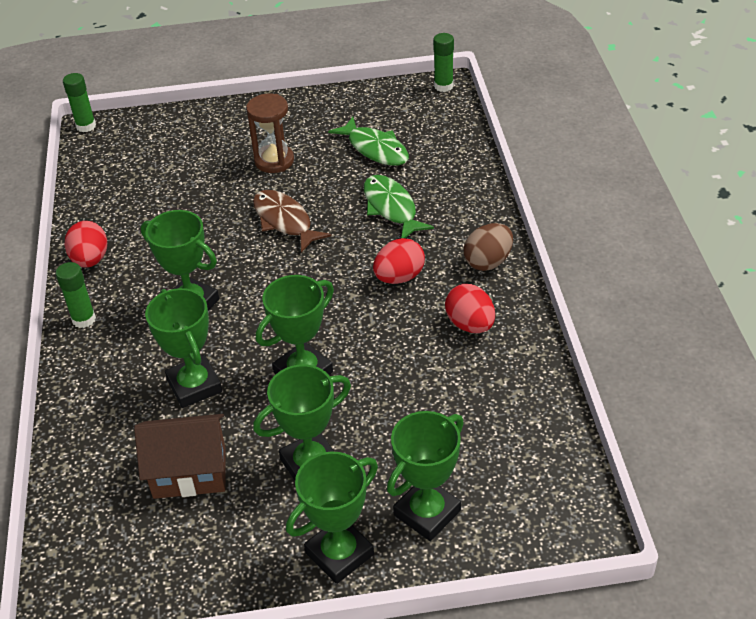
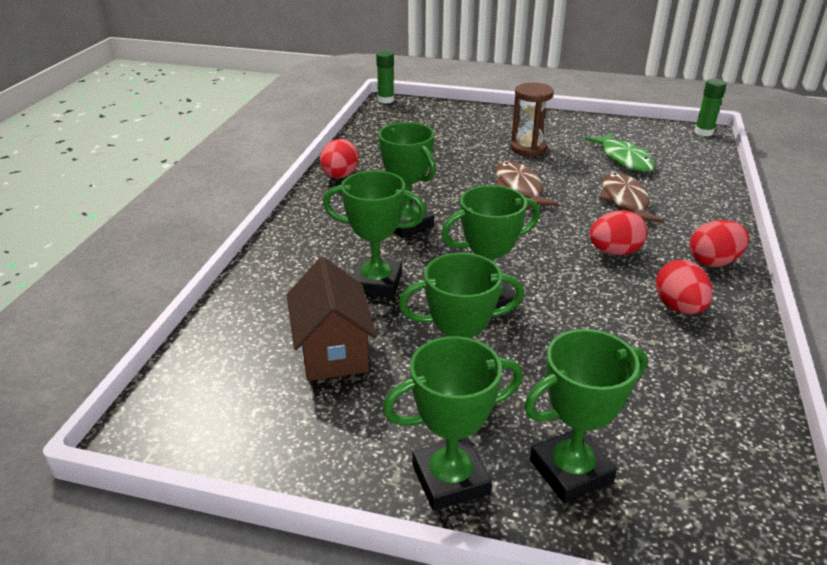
camera: 20 degrees right, 10 degrees down
(84, 319) = (309, 212): green glue stick -> none
(189, 473) = (333, 351): brown house -> brown house turned 60 degrees clockwise
(194, 386) = (376, 283): green trophy -> green trophy turned 75 degrees counterclockwise
(391, 208) = (625, 201): green fish -> brown fish
(488, 262) = (713, 262): brown egg -> red egg

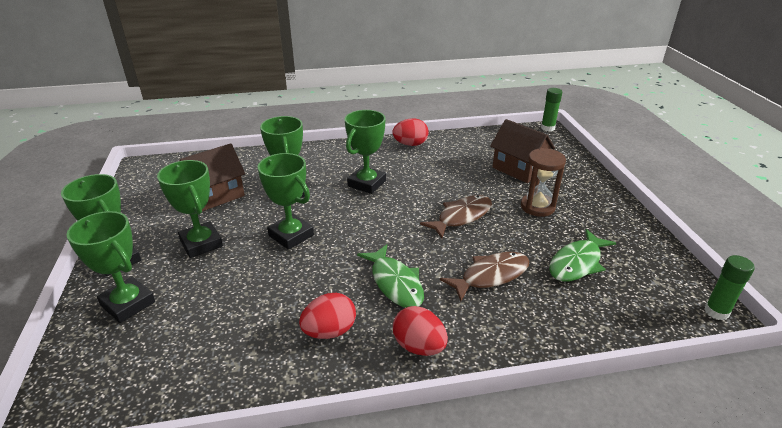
camera: 65 degrees right, 0 degrees up
(454, 136) = (519, 169): none -> brown house
(614, 252) = (395, 283): red egg -> green fish

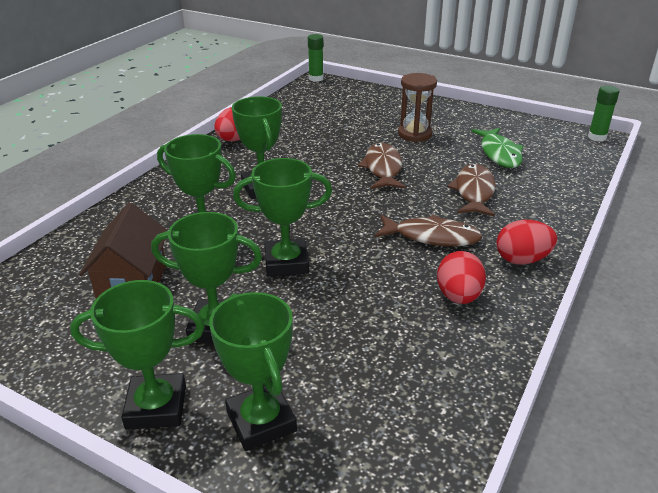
camera: 50 degrees left, 0 degrees up
(128, 304) = (261, 421): green trophy -> green trophy turned 75 degrees clockwise
(395, 283) = (432, 237): green fish -> brown fish
(519, 169) = (354, 116): brown house -> none

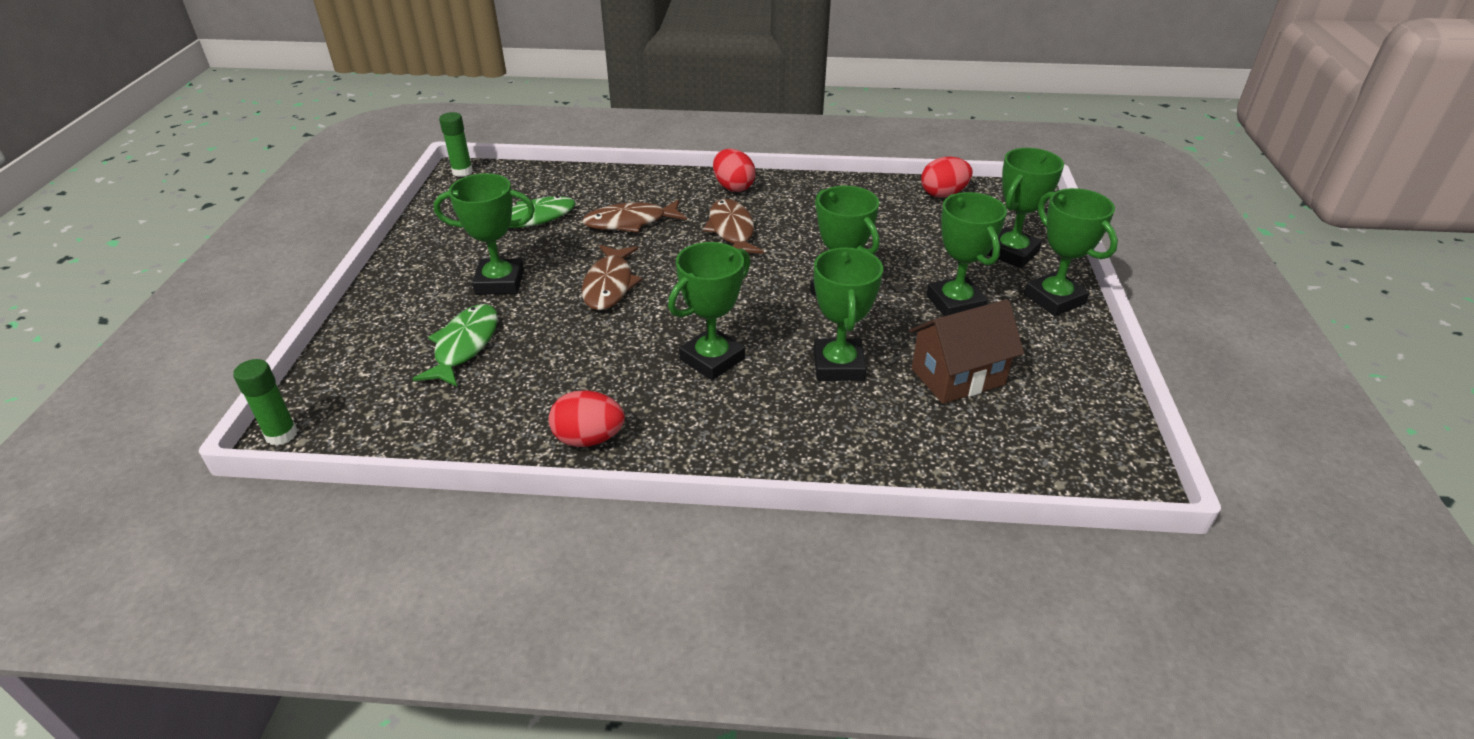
camera: 115 degrees left, 5 degrees up
(350, 119) = (464, 346): none -> green fish
(383, 168) = (609, 285): brown fish -> brown fish turned 60 degrees counterclockwise
(414, 134) = (499, 282): brown hourglass -> green trophy
(458, 296) = (807, 206): red egg -> red egg (943, 194)

